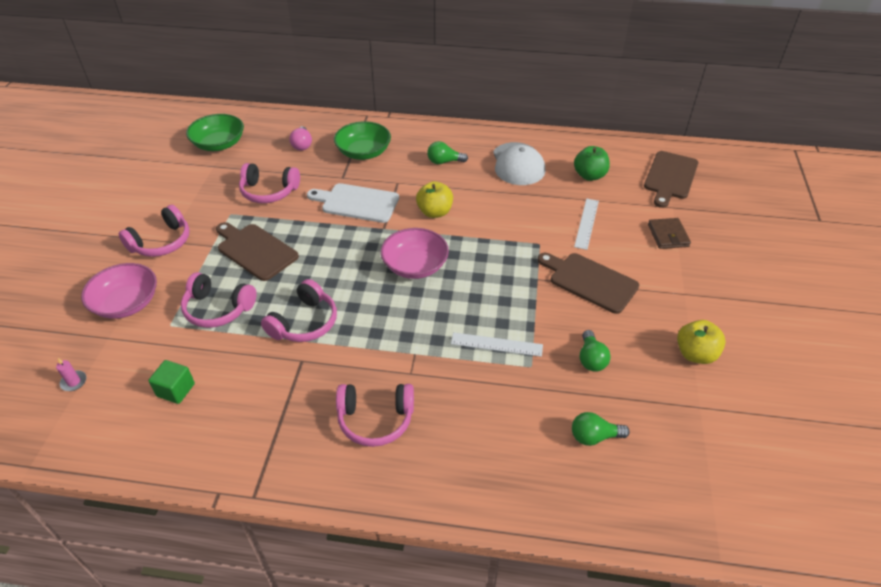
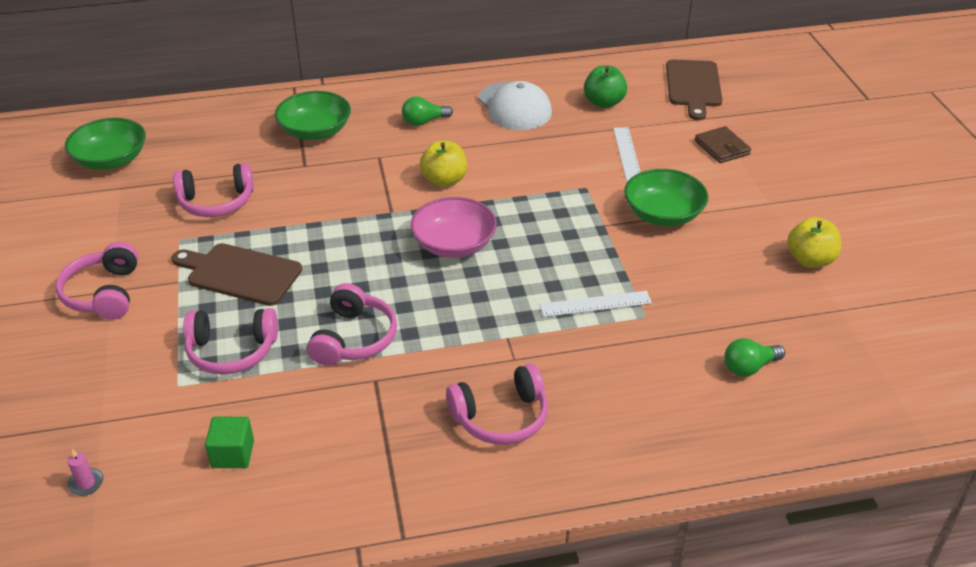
camera: 20 degrees left, 5 degrees down
(126, 303) = (101, 375): pink bowl -> none
(161, 242) = (104, 293): pink headphones -> pink headphones turned 150 degrees clockwise
(302, 145) = (228, 138): pink light bulb -> none
(357, 203) = (341, 190): white cutting board -> none
(590, 281) = (663, 214): brown cutting board -> green bowl
(591, 359) = (706, 292): green light bulb -> none

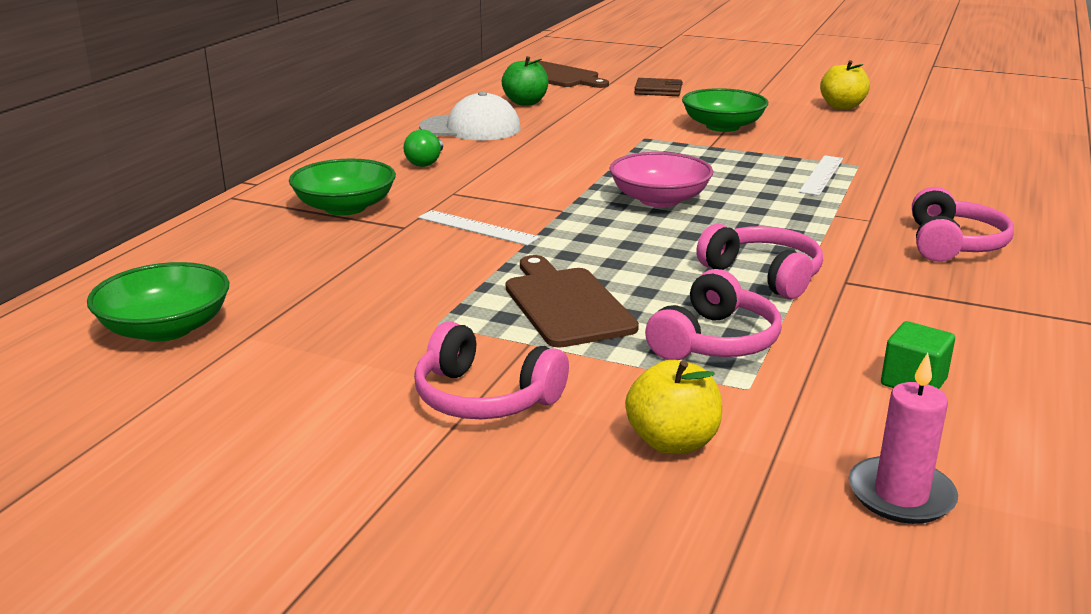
camera: 55 degrees left, 15 degrees down
(86, 483) = (901, 495): pink candle -> pink candle, size x1.86
(216, 202) = (393, 285): pink headphones -> none
(240, 274) = (566, 304): brown cutting board -> brown cutting board turned 105 degrees clockwise
(444, 180) = (545, 178): yellow apple -> yellow apple (672, 442)
(627, 154) = (618, 115): white ruler -> white ruler (477, 228)
(749, 367) = (958, 154): green light bulb -> none

